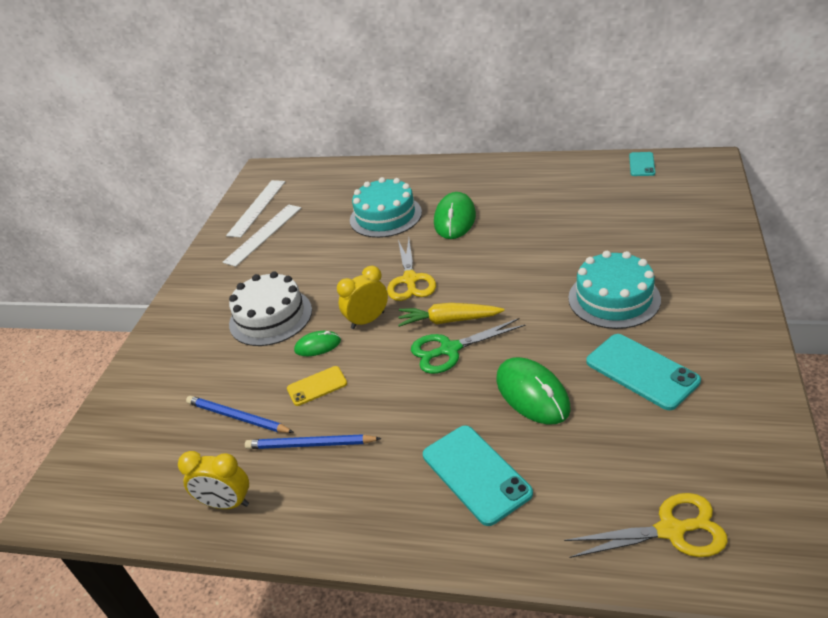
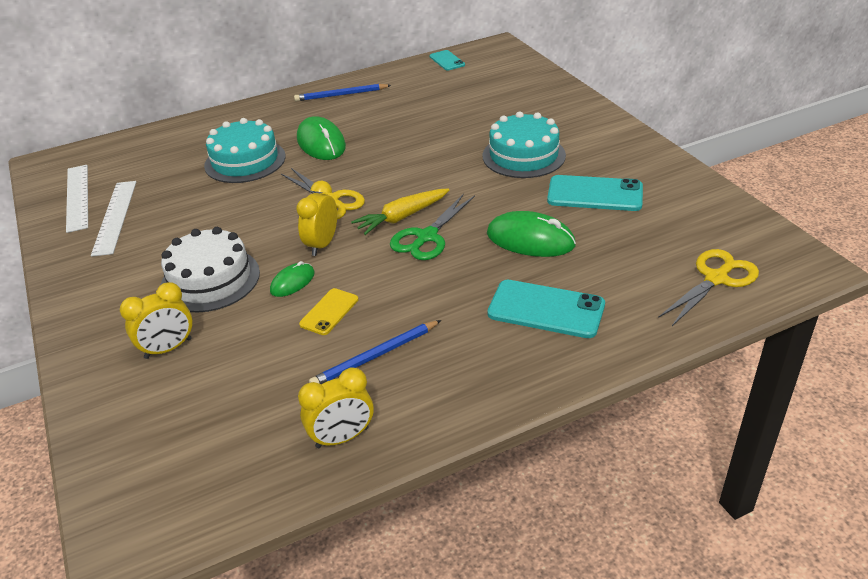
camera: 40 degrees left, 0 degrees up
(198, 363) = (168, 348): none -> yellow clock
(237, 417) = (271, 370): blue pencil -> blue pencil (341, 95)

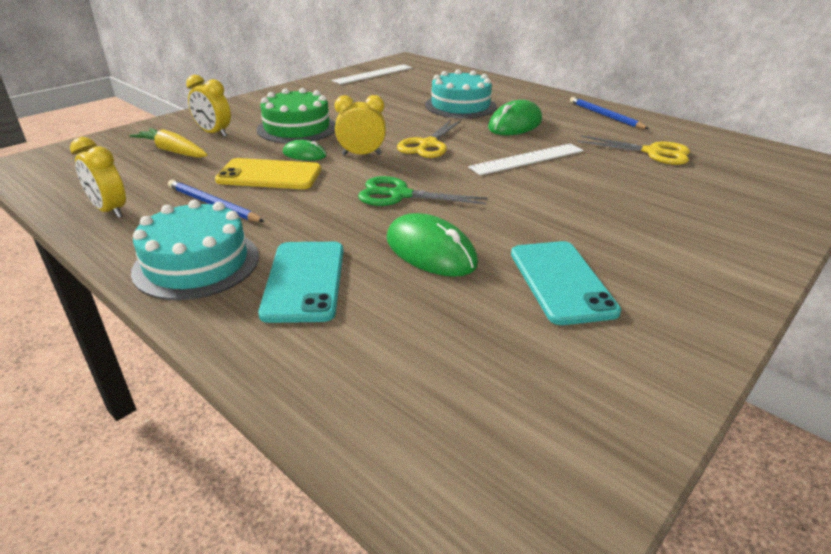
camera: 65 degrees right, 5 degrees down
(115, 217) = (357, 87): white ruler -> white ruler (527, 159)
(210, 279) = (297, 128): white cake -> green cake
(329, 312) = (269, 175): yellow phone -> yellow phone, size x1.72
(402, 217) = (424, 178): yellow carrot -> yellow carrot (173, 151)
(447, 61) = (746, 146): turquoise phone -> none
(523, 155) = (599, 220): turquoise cake -> turquoise cake (196, 263)
(530, 239) = (430, 251): green mouse -> green mouse turned 45 degrees counterclockwise
(716, 279) = (426, 422): yellow scissors -> yellow scissors (652, 152)

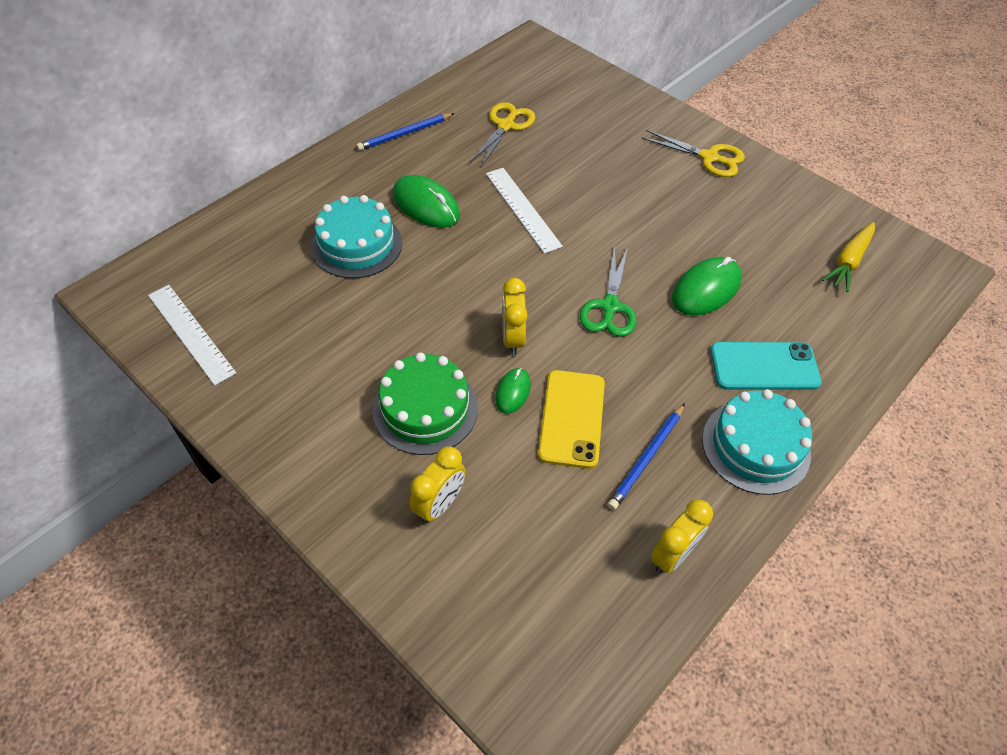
camera: 90 degrees left, 20 degrees up
(173, 151) = (504, 539): yellow carrot -> yellow carrot (848, 261)
(428, 145) = (484, 281): yellow scissors -> yellow scissors (709, 157)
(561, 281) = (732, 223): turquoise phone -> none

